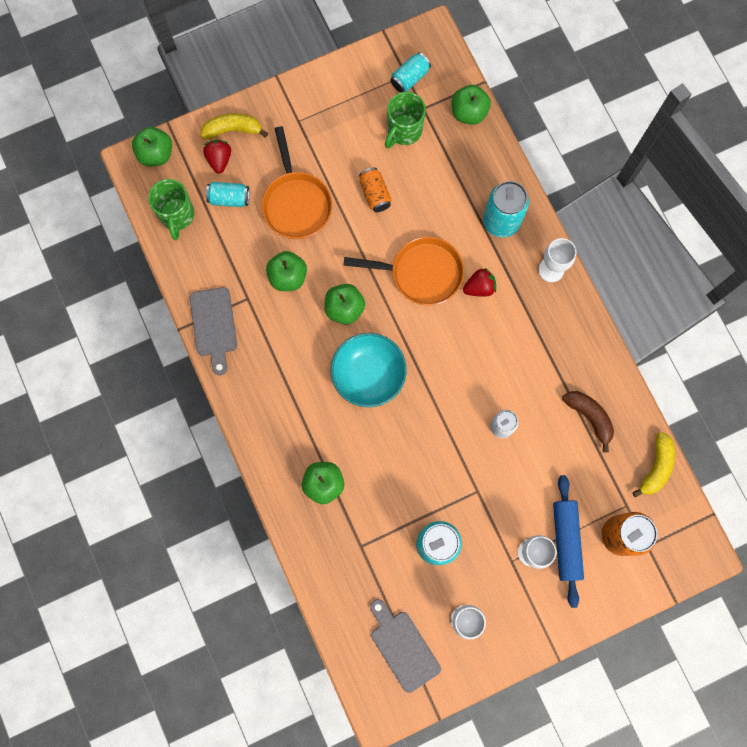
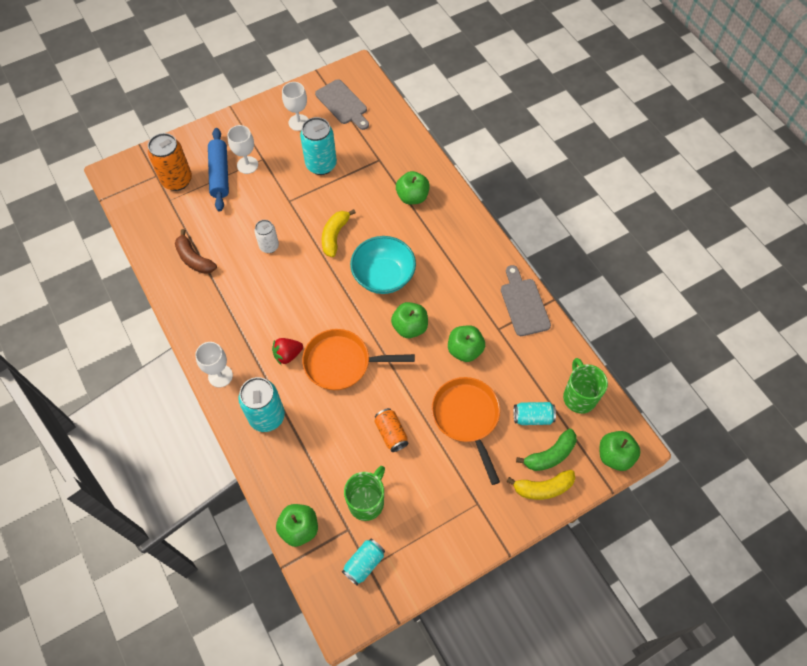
camera: 175 degrees right, 15 degrees down
(219, 159) = (550, 455): red strawberry -> green banana
(656, 467) = (142, 227): yellow banana -> yellow banana (335, 236)

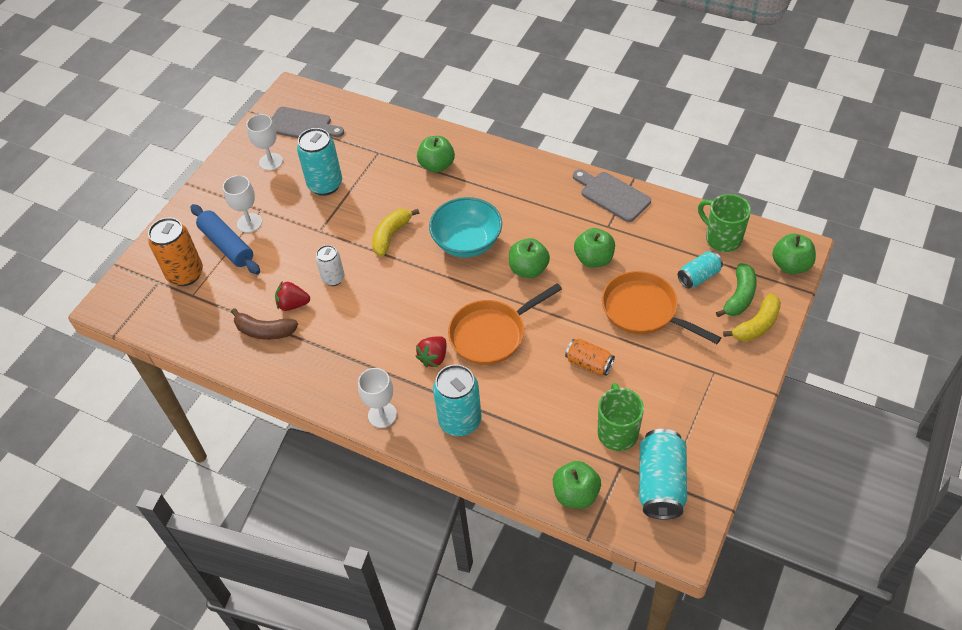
camera: 30 degrees left, 10 degrees down
(227, 250) = (293, 304): none -> red strawberry
(335, 236) = (391, 235): yellow banana -> yellow banana turned 45 degrees clockwise
(364, 563) = (660, 483): turquoise can -> turquoise can, size x1.66

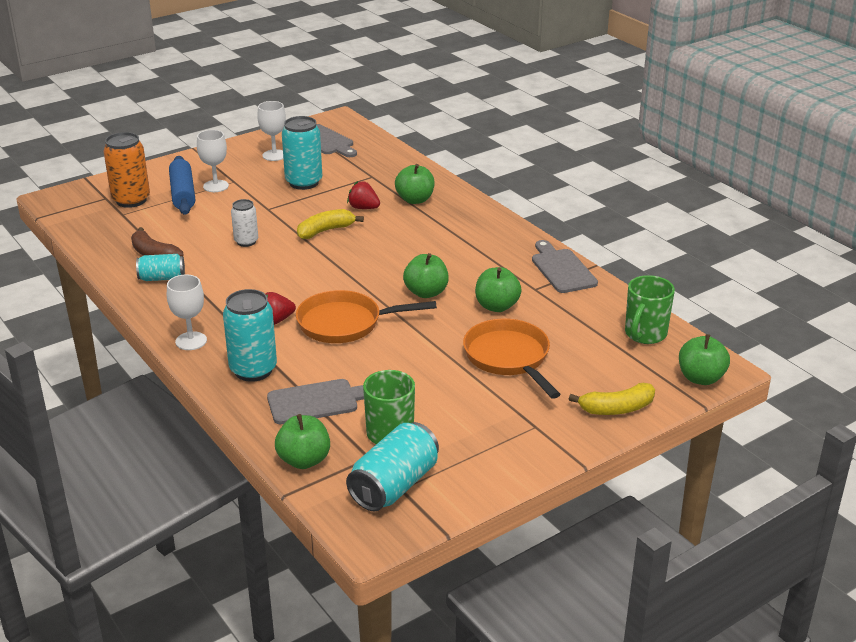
camera: 25 degrees right, 20 degrees down
(293, 304) = (195, 246): red strawberry -> red strawberry (363, 208)
(467, 242) = (388, 257): turquoise bowl -> none
(537, 429) = (317, 401): none -> grey cutting board
(589, 363) = (415, 375): orange can -> none
(698, 277) = (591, 353): turquoise can -> turquoise can (162, 278)
(722, 238) = (645, 334): green mug -> green mug turned 135 degrees counterclockwise
(739, 297) = (620, 382): green banana -> none

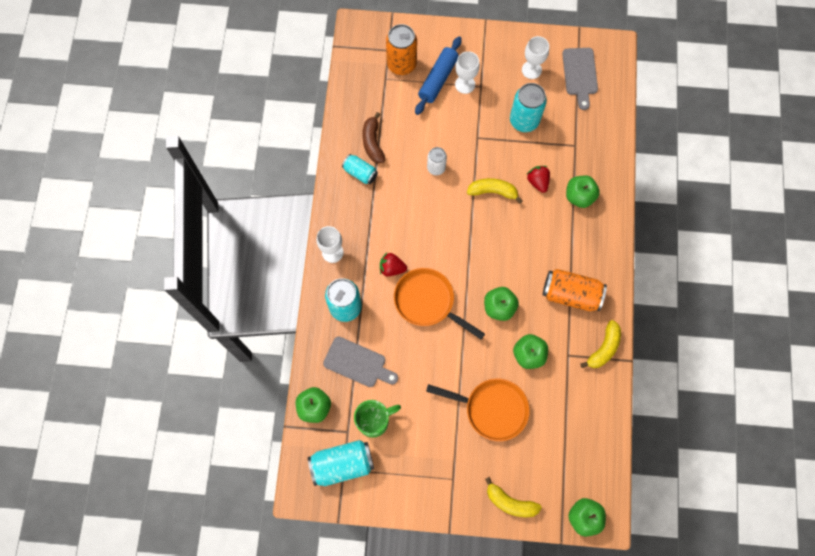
camera: 40 degrees right, 40 degrees up
(486, 254) = (571, 294): none -> orange can
(509, 358) = (492, 409): orange pan -> orange pan turned 90 degrees clockwise
(562, 269) = (603, 348): grey cutting board -> yellow banana
(645, 334) = (591, 452): green mug -> none

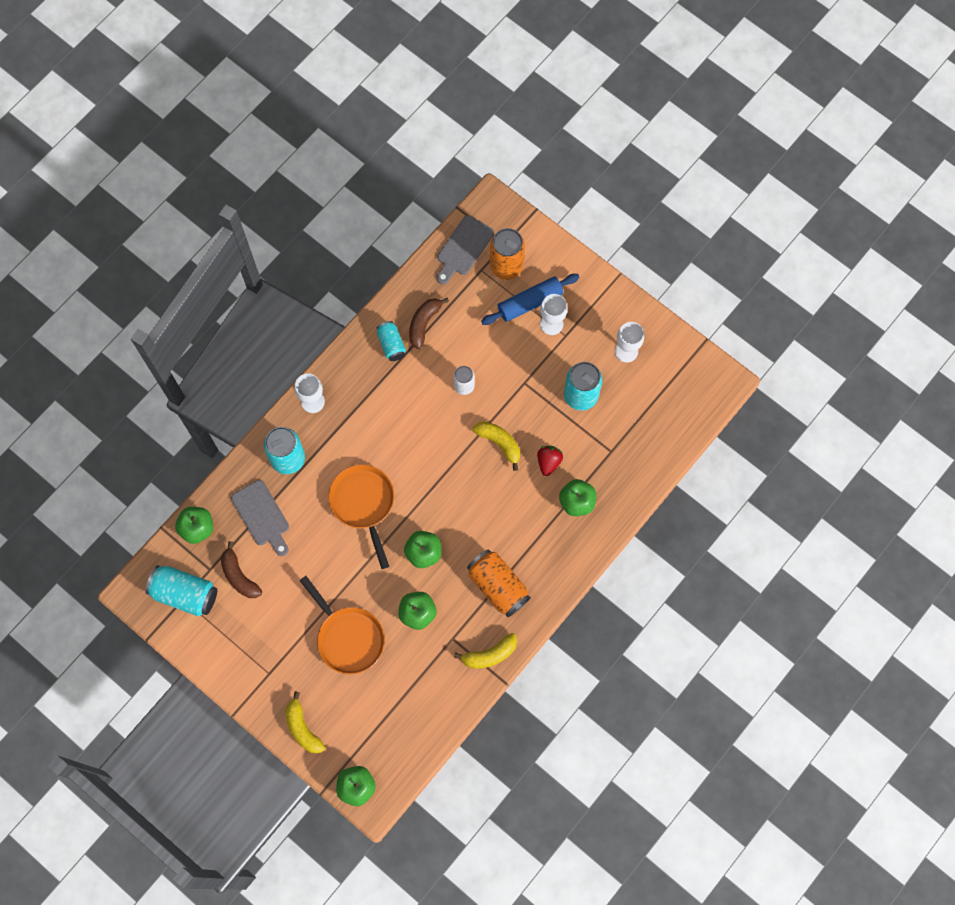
camera: 35 degrees right, 0 degrees up
(374, 421) = (239, 576): green mug -> brown banana
(392, 268) = (354, 452): red strawberry -> none
(580, 74) = (670, 386): grey cutting board -> grey cutting board (463, 248)

